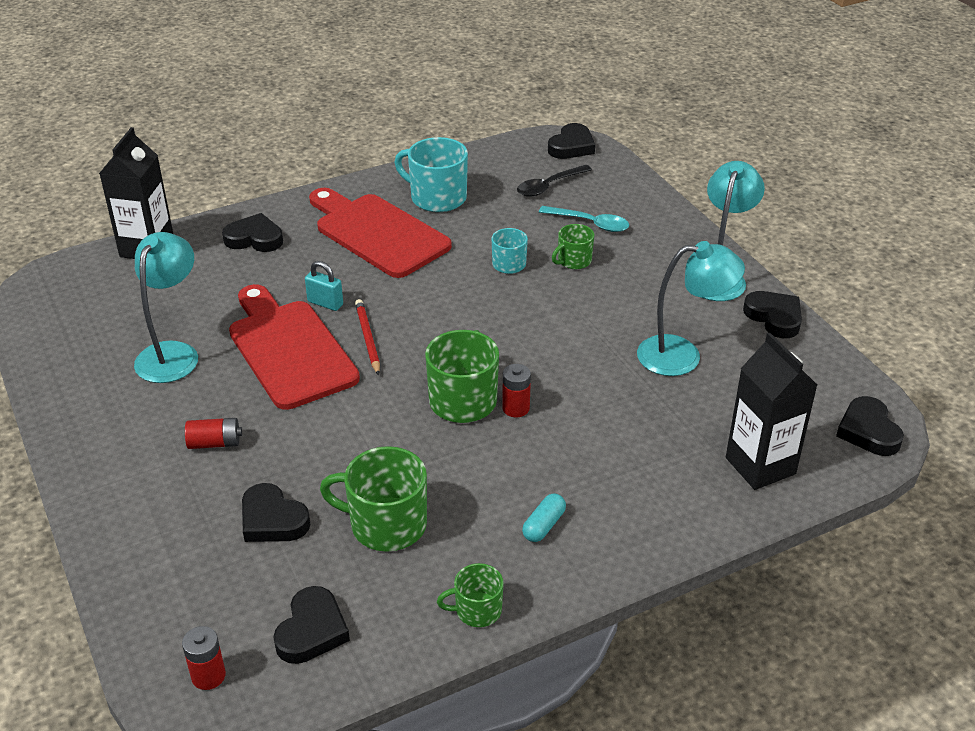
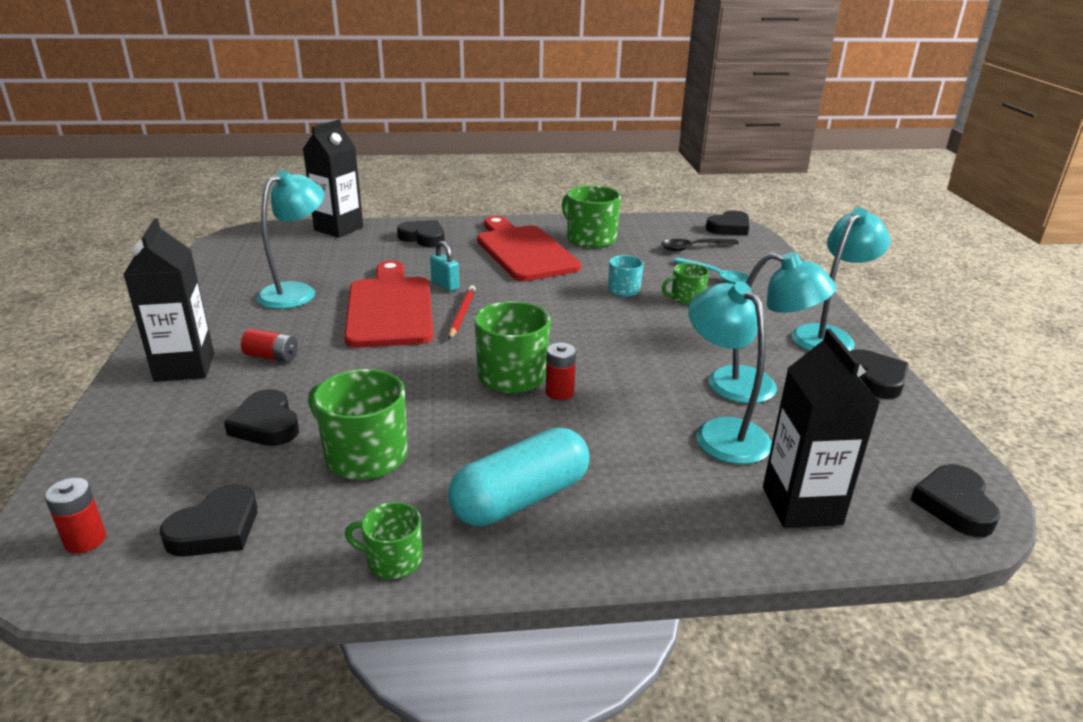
camera: 20 degrees right, 10 degrees down
(135, 480) = (184, 367): none -> black carton
(437, 197) = (590, 239): turquoise mug -> green mug
(544, 525) = (520, 498): turquoise capsule -> turquoise capsule, size x2.19
(672, 412) = (722, 432): none -> turquoise lamp

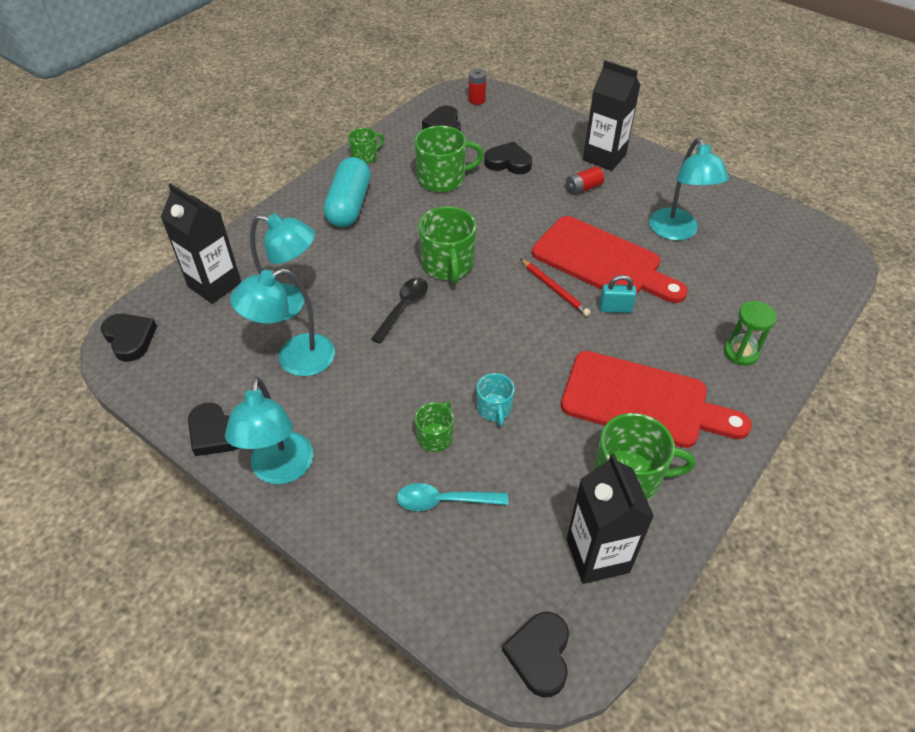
camera: 135 degrees right, 20 degrees up
(338, 229) = (812, 310): black carton -> black carton (597, 555)
(423, 237) = (741, 353): black heart -> green hourglass
(559, 392) = (407, 271): red battery -> none
(693, 248) = (522, 551): black spoon -> black spoon (403, 308)

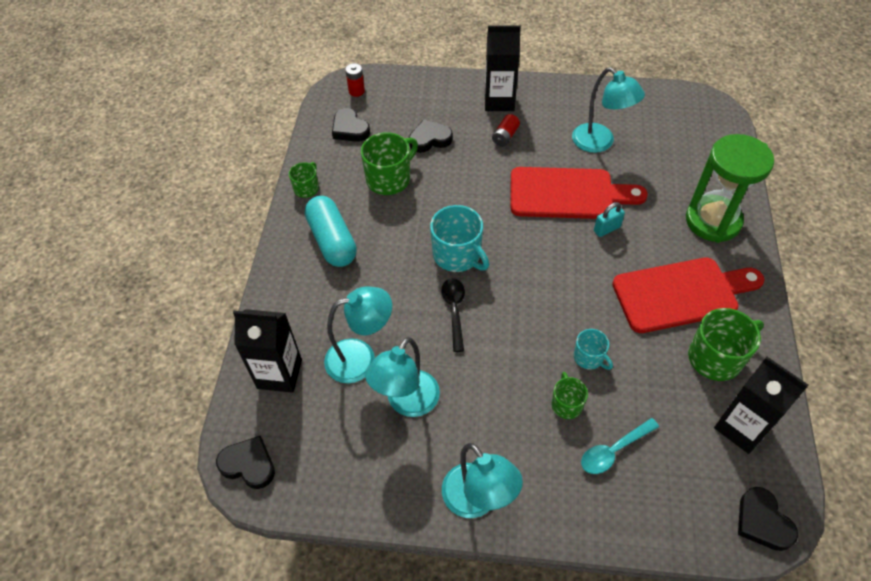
camera: 30 degrees left, 5 degrees up
(216, 433) = (400, 502): black heart -> none
(448, 265) = (458, 255): green mug -> turquoise mug
(554, 289) = (552, 235): red pencil -> none
(741, 353) = (713, 221): green hourglass -> green hourglass, size x1.98

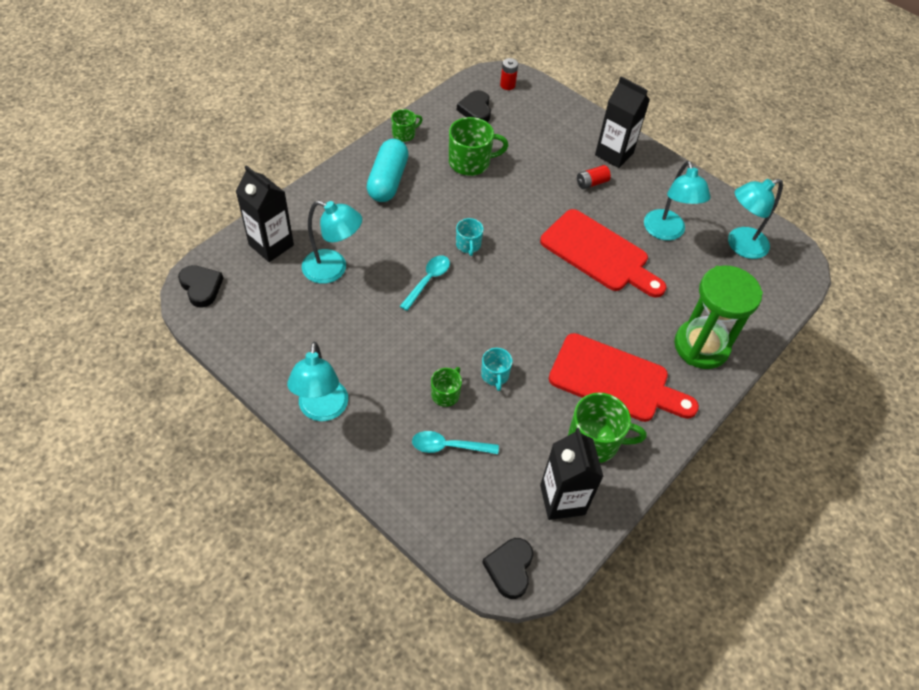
camera: 30 degrees right, 0 degrees up
(407, 403) = (336, 318): turquoise lamp -> turquoise lamp (740, 246)
(430, 139) = (529, 151): black heart -> none
(454, 311) = (428, 281): black spoon -> turquoise spoon
(458, 255) = (468, 245): turquoise mug -> turquoise mug, size x0.57
(607, 229) = (604, 298): turquoise padlock -> none

